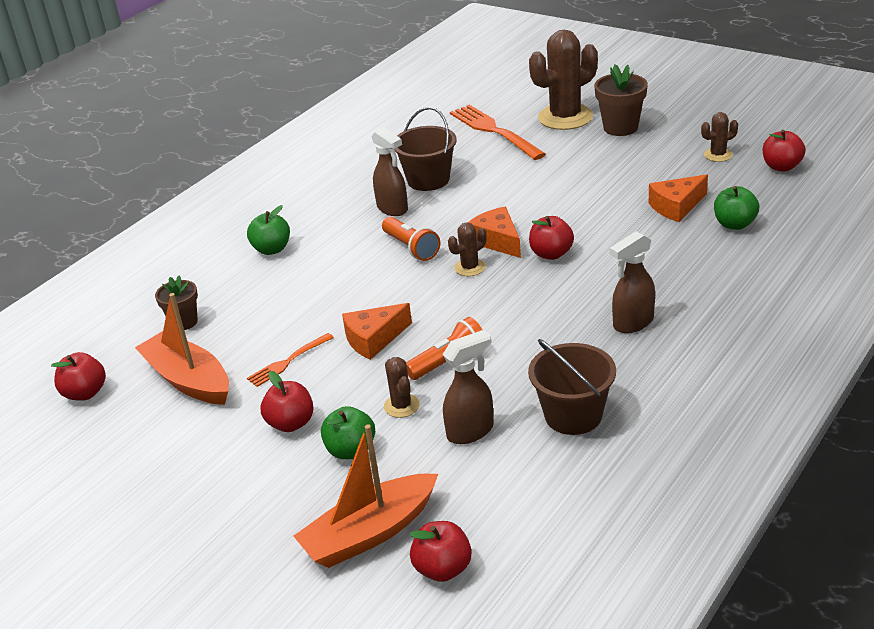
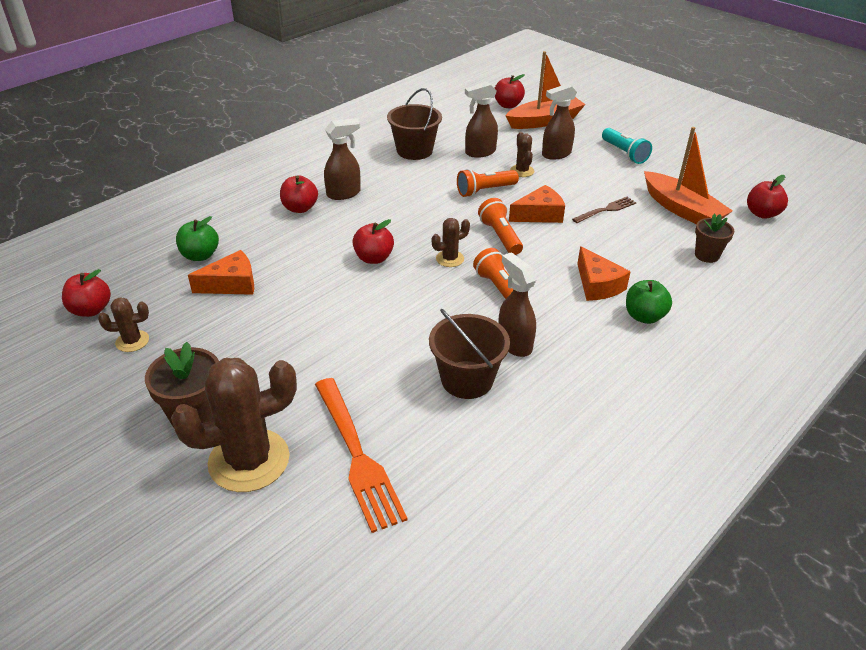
camera: 175 degrees left, 5 degrees up
(241, 473) = (624, 153): none -> turquoise flashlight
(288, 361) = (606, 210): orange fork -> brown fork
(291, 423) = (597, 173): red apple -> red apple (300, 208)
(351, 450) = (556, 154): green apple -> brown spray bottle
(419, 302) = (500, 236): none -> orange flashlight
(497, 241) = (416, 281): orange cheese -> orange cheese (597, 285)

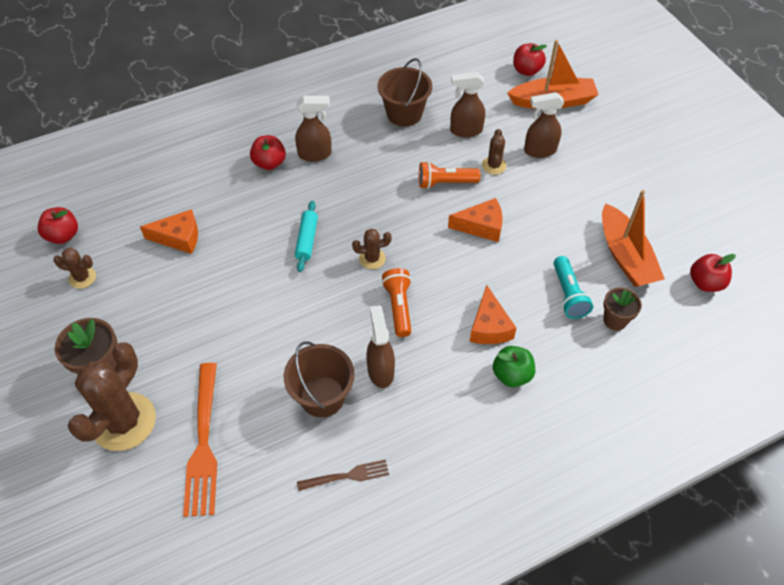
camera: 20 degrees right, 15 degrees up
(200, 255) = (166, 198): green apple -> none
(249, 460) = (124, 421): brown cactus -> brown cactus turned 60 degrees counterclockwise
(373, 258) = (307, 240): red apple -> turquoise rolling pin
(500, 236) = (430, 244): orange flashlight -> none
(606, 210) = (549, 237): brown fork -> brown fork (347, 476)
(624, 153) = (610, 166): turquoise flashlight -> turquoise flashlight (568, 294)

